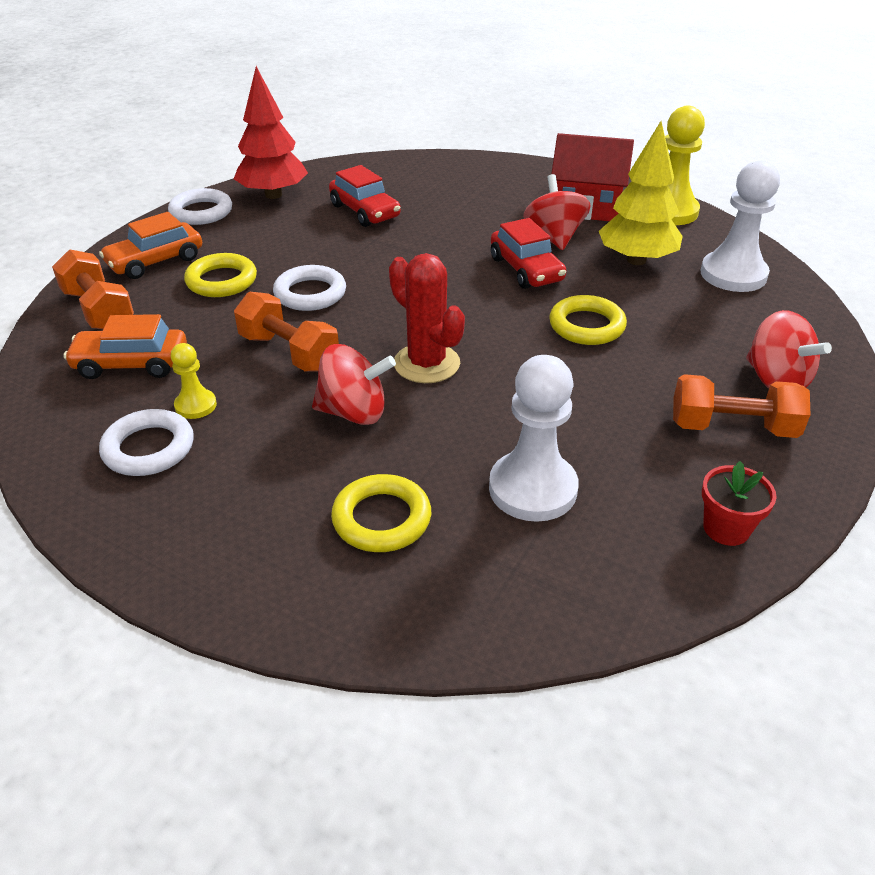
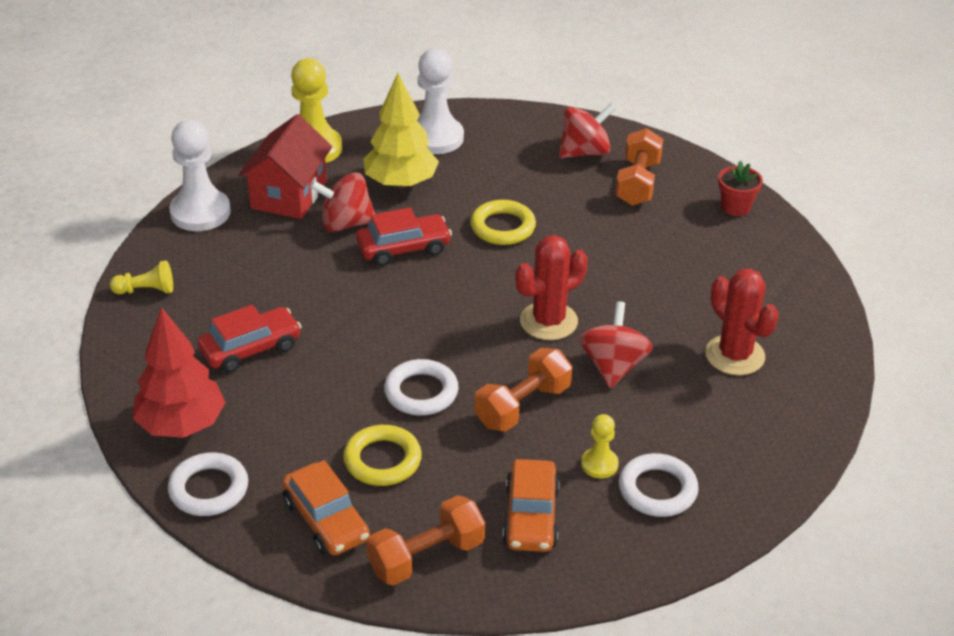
camera: 85 degrees left, 0 degrees up
(381, 519) = (734, 355): yellow ring -> red cactus
(432, 165) = (146, 290): none -> yellow pawn
(532, 489) = (702, 281): white pawn -> white pawn (200, 212)

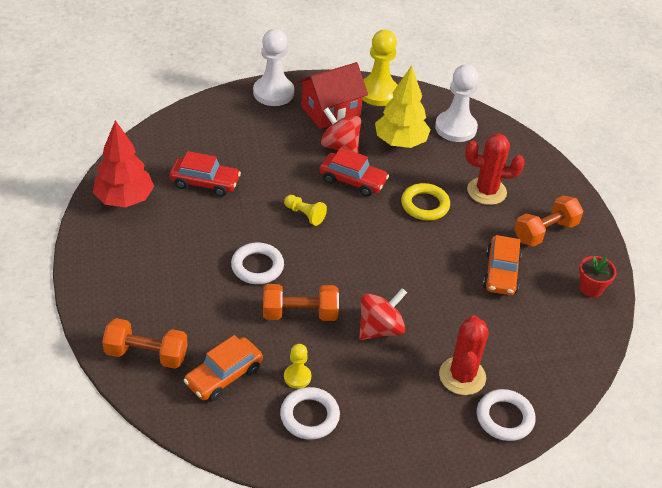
camera: 40 degrees right, 5 degrees up
(146, 290) = (195, 118): yellow pawn -> yellow pawn (305, 215)
(209, 489) = (95, 241): white ring -> white ring (504, 418)
(326, 520) = (126, 298): orange car -> orange car (501, 273)
(382, 460) = (191, 288): yellow ring -> none
(548, 321) = (378, 277): red cactus -> red cactus (486, 191)
(584, 152) = (536, 192): red spinning top -> none

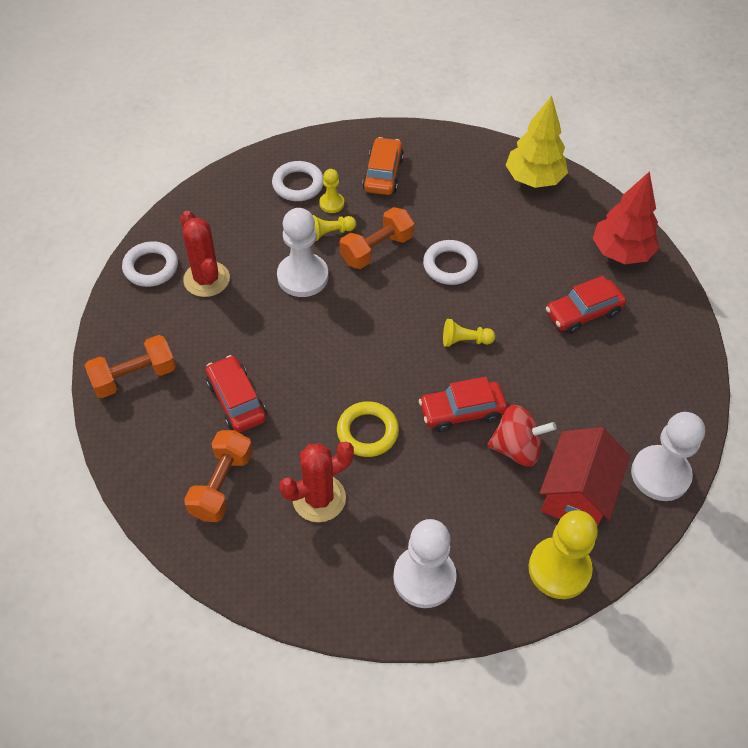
camera: 145 degrees right, 10 degrees up
(146, 354) = (450, 156): orange dumbbell -> orange dumbbell (134, 376)
(324, 351) = (330, 233): none -> yellow pawn
(380, 329) = (303, 276): red spinning top -> white pawn
(400, 142) = (464, 503): yellow tree -> yellow tree (534, 179)
(501, 273) = (236, 400): orange car -> red car
(591, 288) = (137, 442): red flower pot -> none

